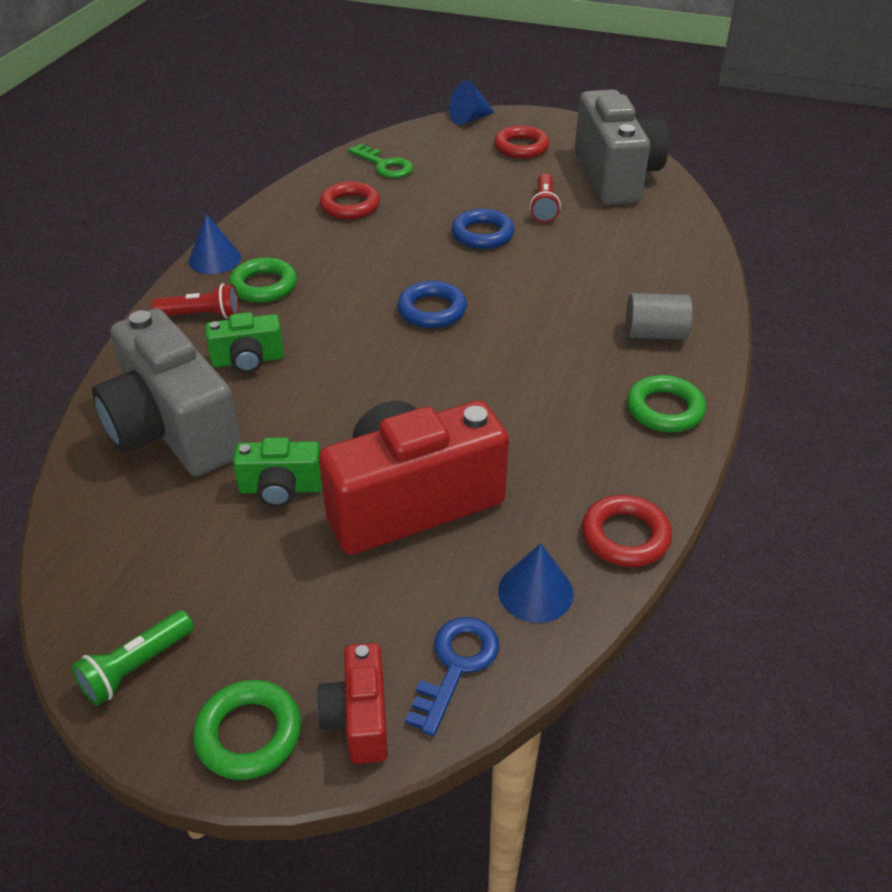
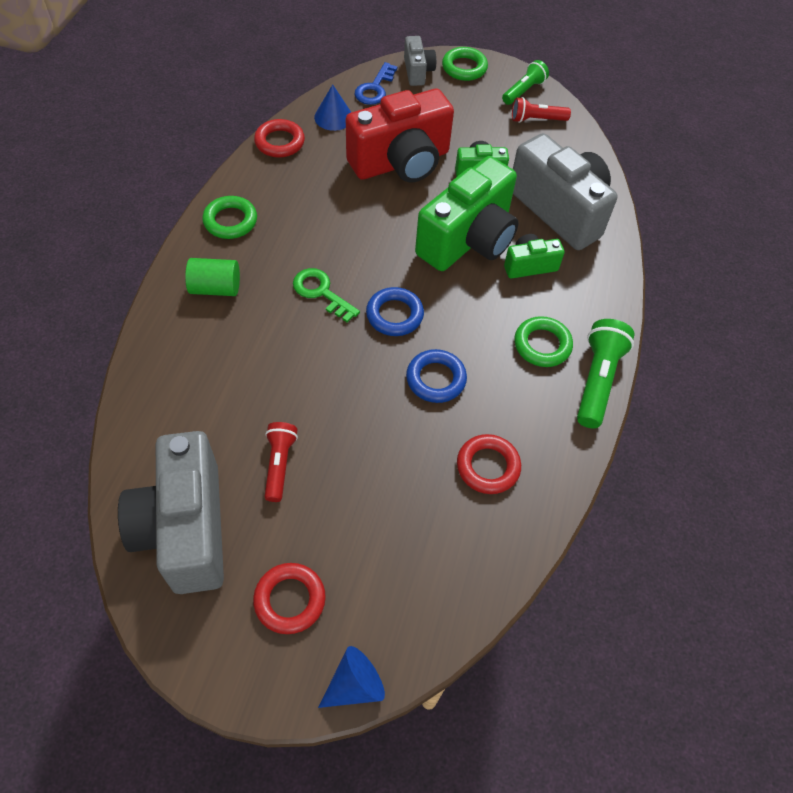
camera: 175 degrees right, 15 degrees up
(201, 315) = (582, 310): red flashlight -> red flashlight (536, 119)
(215, 259) = (597, 380): blue cone -> green flashlight
(323, 389) = (468, 240): none -> green camera
(359, 718) = (417, 72): red camera -> grey camera
(384, 165) = (461, 553): green key -> green key (321, 292)
(482, 234) = (348, 417): blue ring -> blue ring (436, 379)
(655, 334) = (215, 288): grey cylinder -> green cylinder

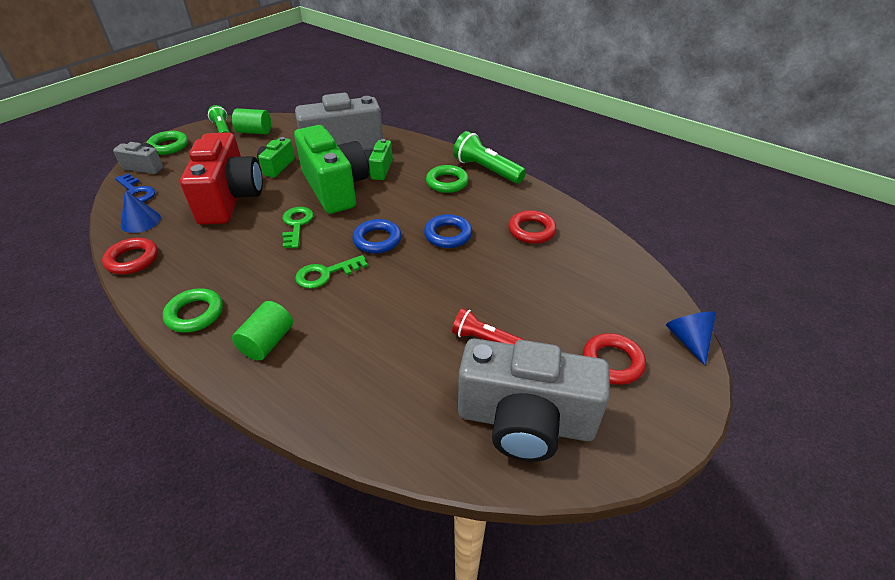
camera: 65 degrees left, 15 degrees down
(386, 235) = (296, 225): none -> green key
(536, 119) = (254, 132): red flashlight -> green cylinder

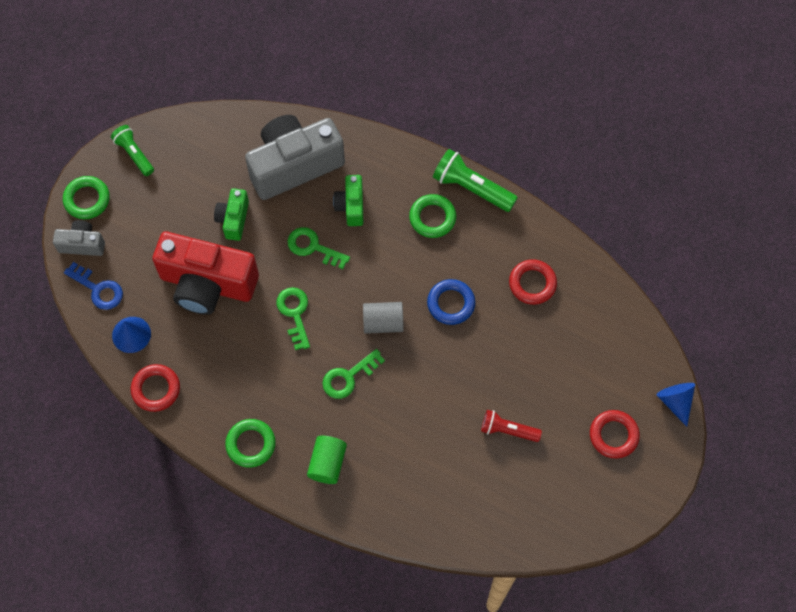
camera: 10 degrees left, 25 degrees up
(230, 199) = (207, 284): red camera -> red camera turned 120 degrees clockwise
(254, 132) = (176, 153): green cylinder -> none
(335, 188) = (313, 247): green camera -> green key
(377, 240) = (383, 322): blue ring -> grey cylinder
(525, 421) = (550, 502): grey camera -> none

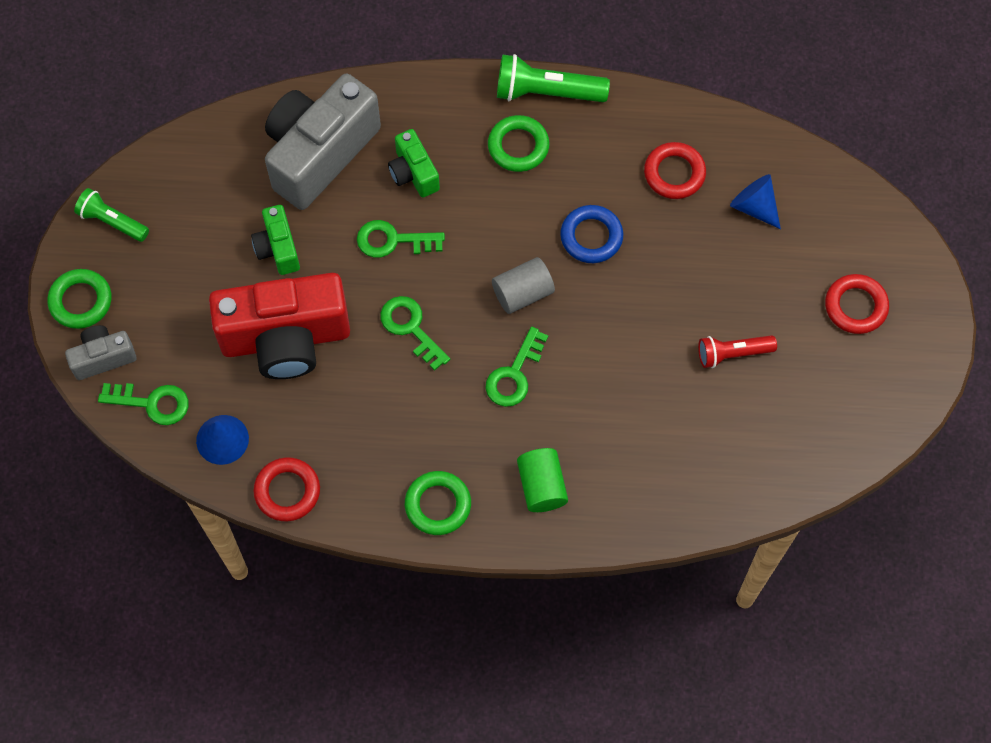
camera: 25 degrees left, 0 degrees up
(98, 289) = (152, 403): blue key -> green key
(675, 401) = (905, 238): blue cone -> blue cone (754, 206)

